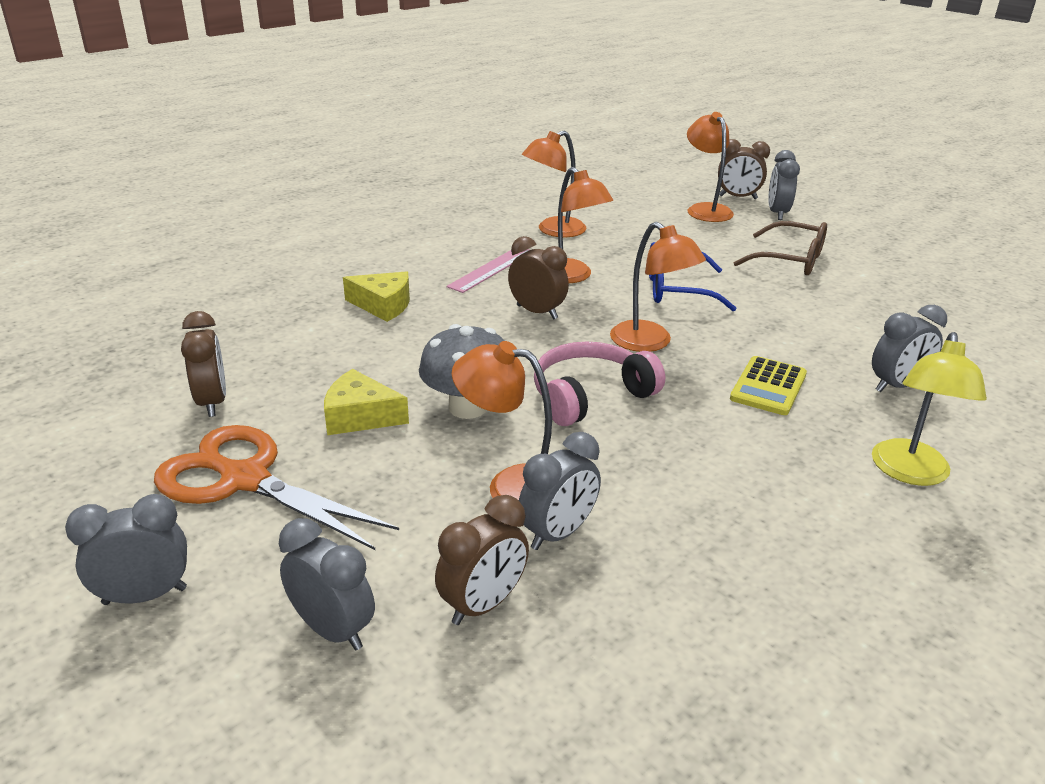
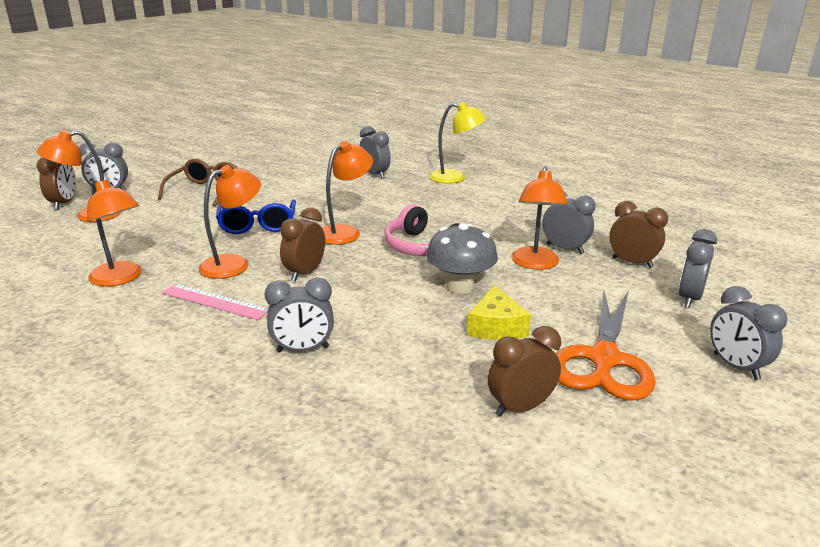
camera: 100 degrees left, 5 degrees down
(383, 305) = (303, 349): yellow cheese -> grey clock
(768, 387) = (389, 201): yellow calculator -> none

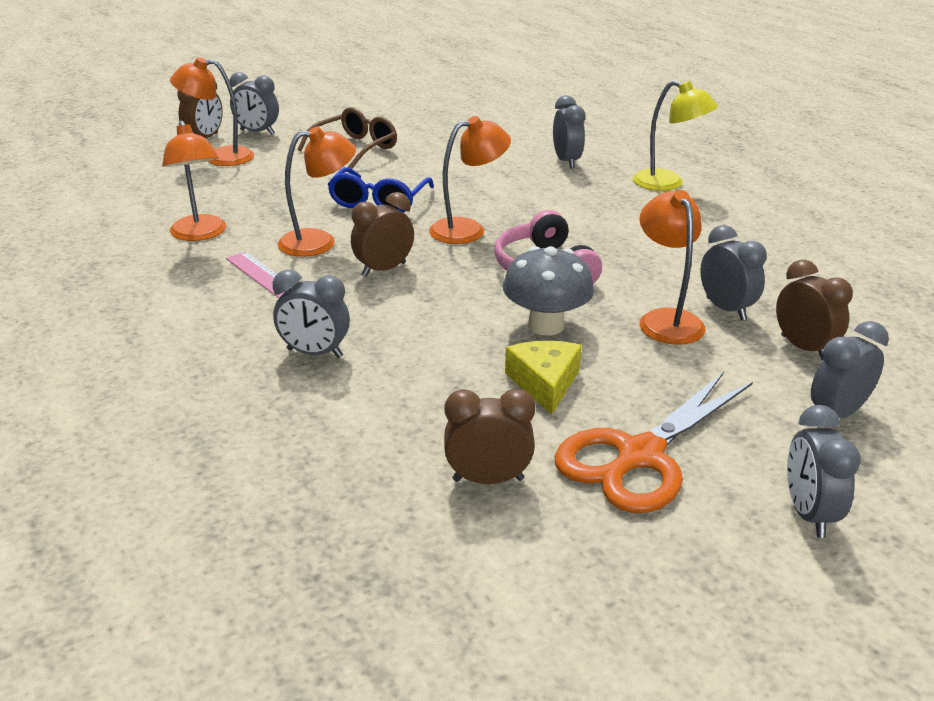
camera: 25 degrees right, 5 degrees up
(496, 326) = (544, 383): yellow cheese -> yellow cheese turned 150 degrees clockwise
(535, 264) = (666, 319): orange lamp -> orange lamp turned 135 degrees clockwise

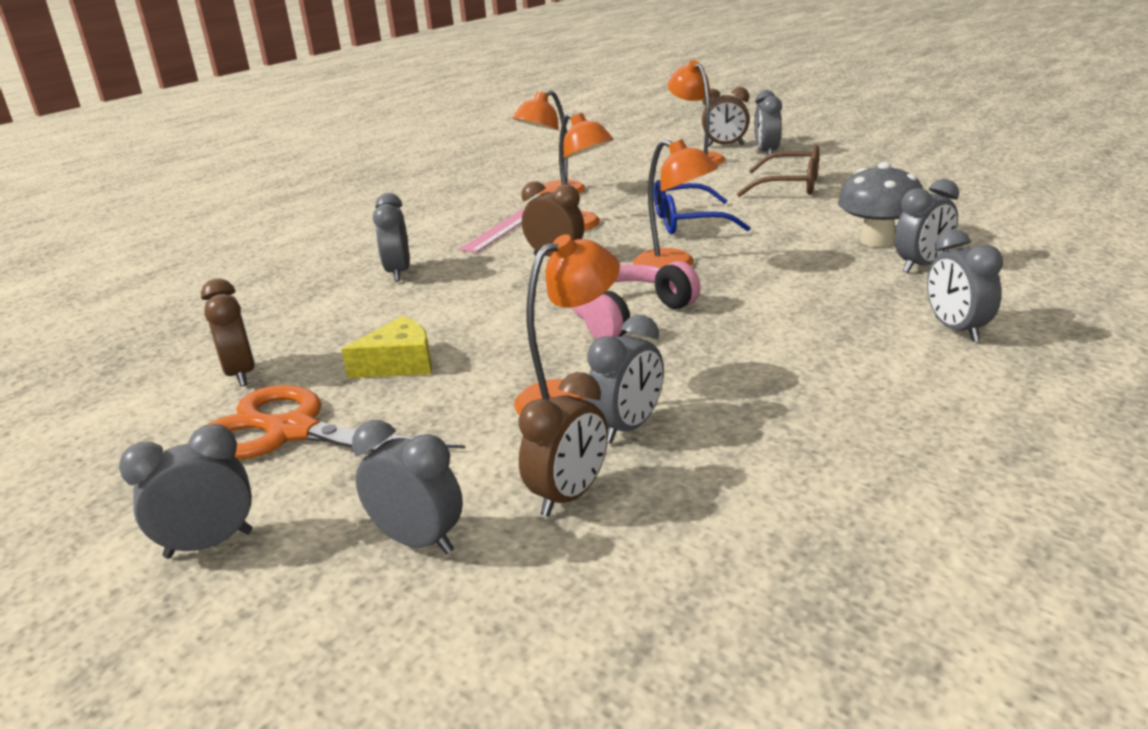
camera: 70 degrees right, 5 degrees down
(546, 325) = (507, 341): grey mushroom -> grey mushroom (877, 241)
(668, 183) = (956, 330): yellow lamp -> grey clock

